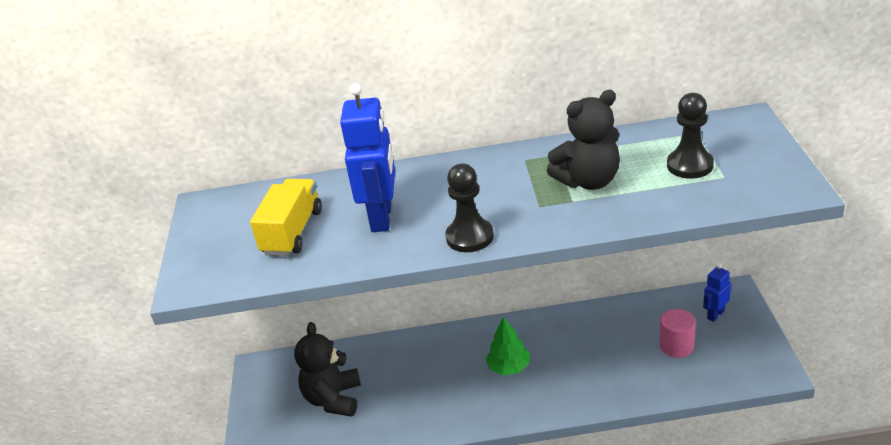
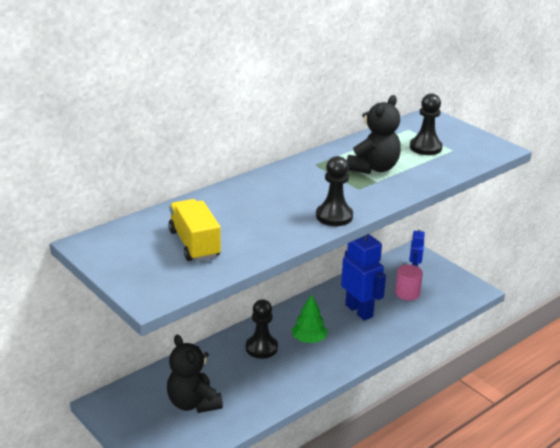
camera: 40 degrees left, 5 degrees down
(382, 218) = (255, 219): blue robot -> blue robot (359, 311)
(451, 360) = (261, 348): none -> black pawn

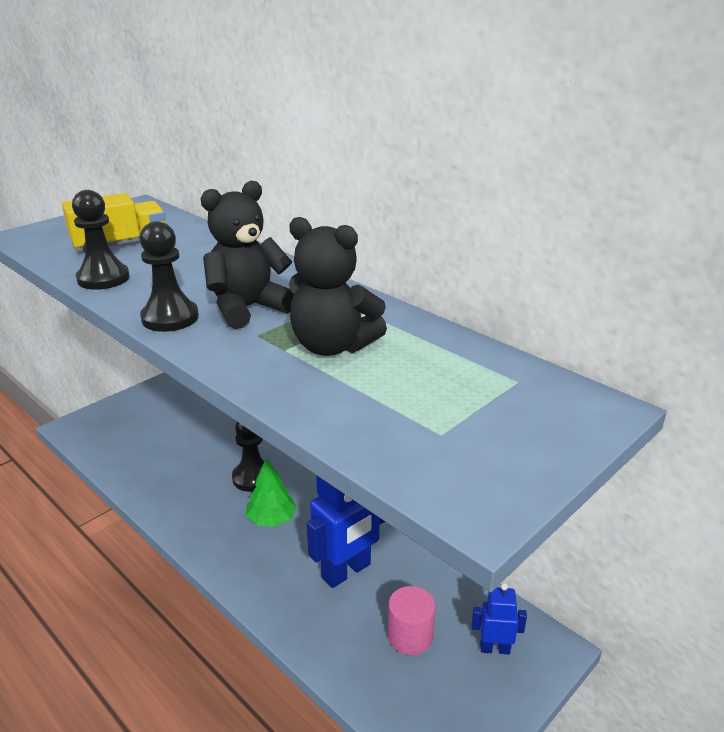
camera: 85 degrees right, 0 degrees up
(193, 403) = (157, 437): black teddy bear -> black teddy bear (248, 308)
(425, 147) = (437, 399): black pawn -> black pawn (103, 278)

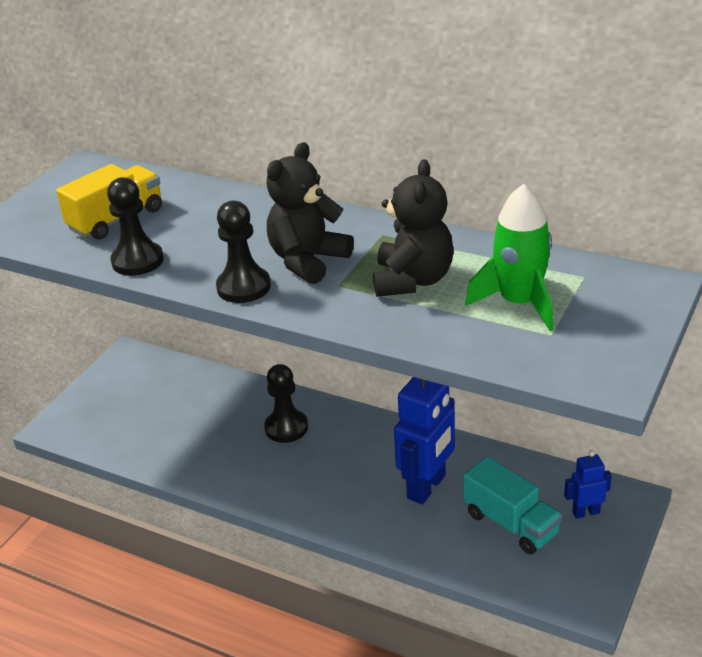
camera: 15 degrees left, 5 degrees up
(271, 519) = (329, 461): green tree -> none
(332, 346) = (412, 280): black teddy bear -> black teddy bear turned 90 degrees counterclockwise
(410, 636) = (511, 523): pink cylinder -> turquoise truck
(427, 392) = (519, 303): none -> green rocket

